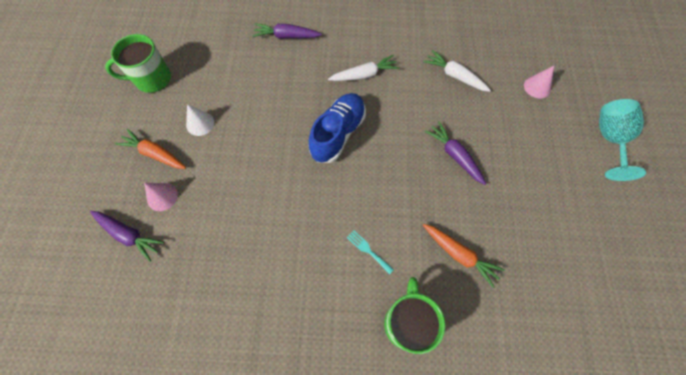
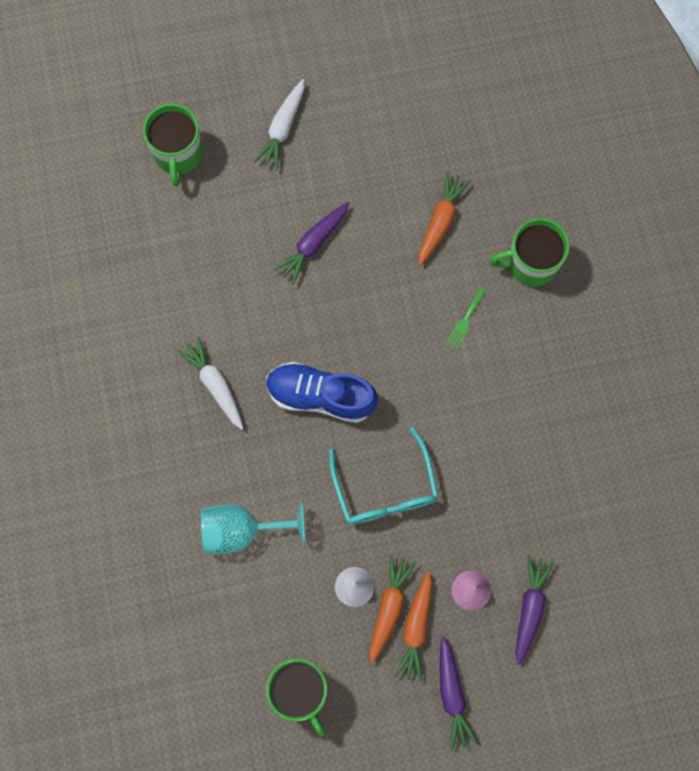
camera: 105 degrees left, 10 degrees up
(176, 141) = (389, 607): none -> orange carrot
(257, 158) = (385, 489): none -> turquoise glasses
(286, 36) = (171, 518): purple carrot -> purple carrot (452, 694)
(368, 250) = (465, 321): turquoise fork -> green fork
(454, 76) = (186, 262): white carrot -> white carrot (282, 128)
(537, 87) = (178, 153): pink cone -> green mug
(609, 140) = (240, 64): turquoise goblet -> turquoise goblet (241, 530)

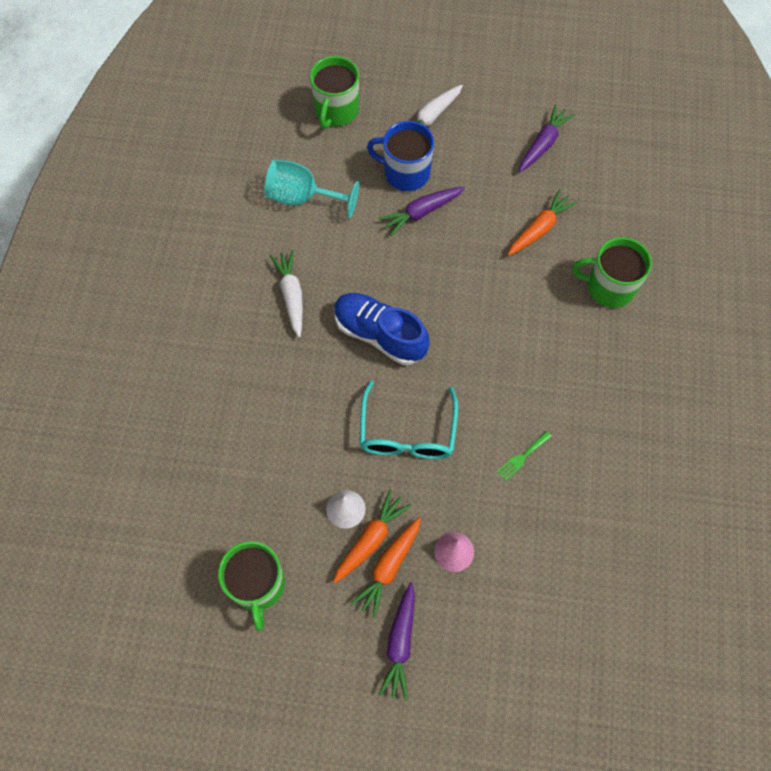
camera: 20 degrees right, 10 degrees down
(241, 530) = (264, 423): turquoise goblet -> turquoise goblet (302, 197)
(280, 203) = (405, 173): none -> blue mug
(465, 321) = (532, 315): green fork -> green fork (522, 457)
(530, 608) = (505, 588): purple carrot -> purple carrot (543, 144)

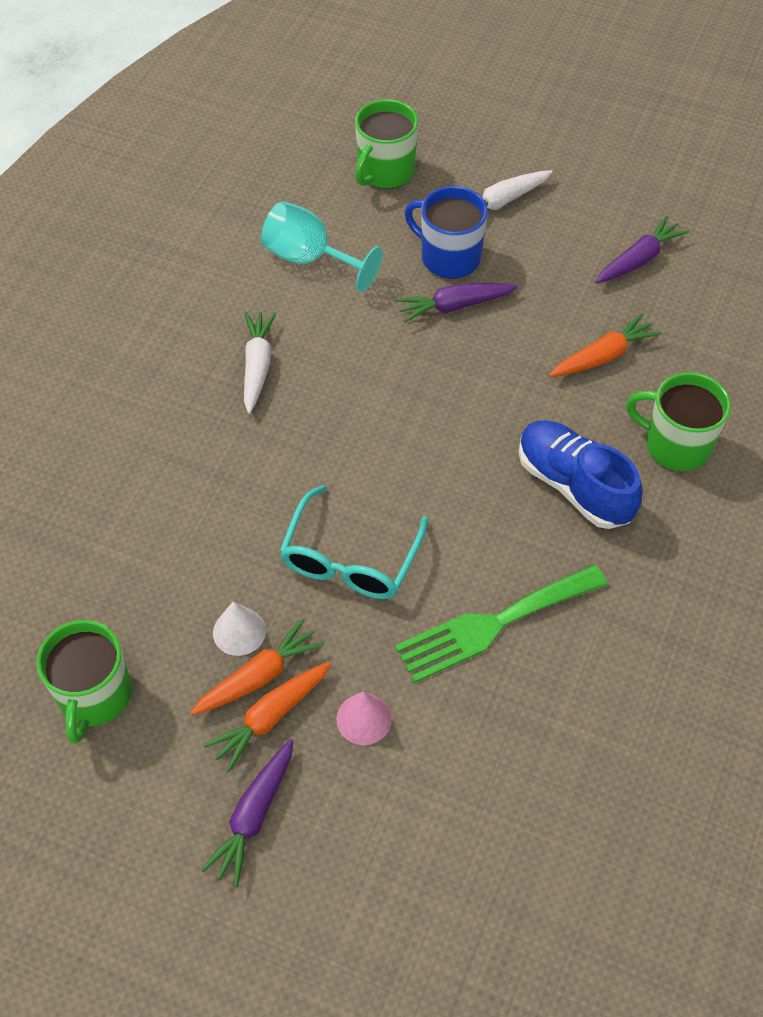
camera: 15 degrees right, 10 degrees down
(380, 335) = (353, 435): blue shoe -> blue shoe (573, 485)
(522, 457) = (493, 624): green fork -> green fork, size x2.42

